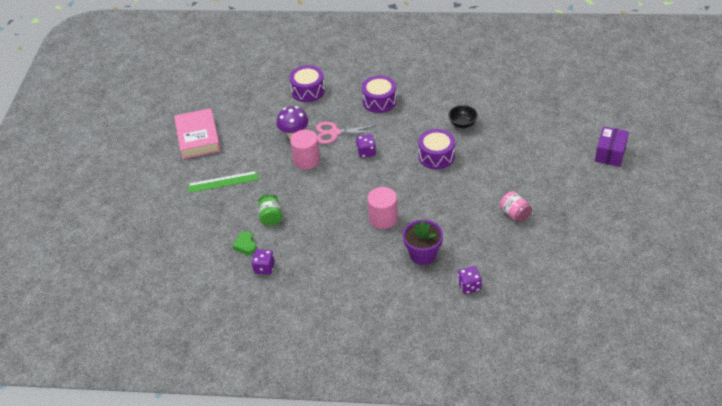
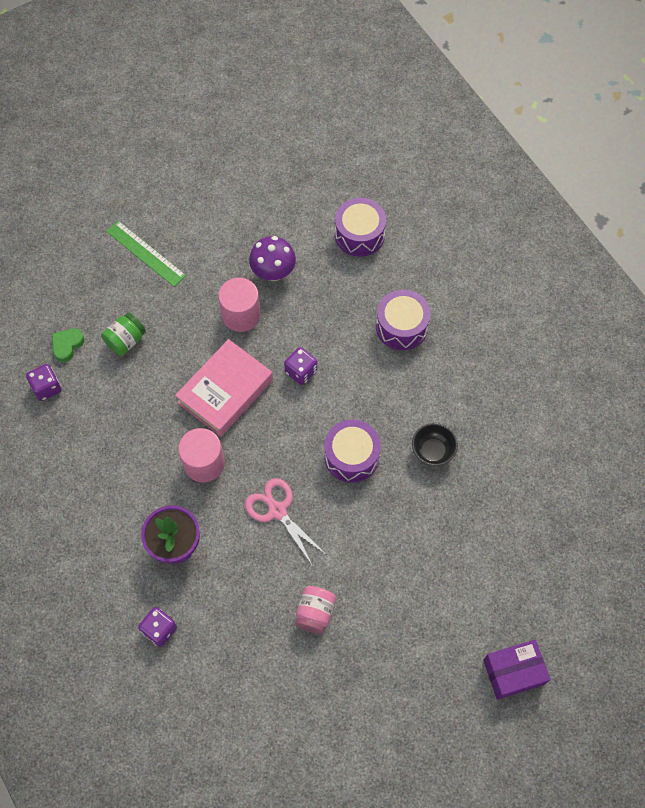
camera: 50 degrees right, 20 degrees up
(198, 138) = (196, 177): pink book -> pink book (225, 391)
(334, 133) = (308, 314): pink scissors -> pink scissors (277, 511)

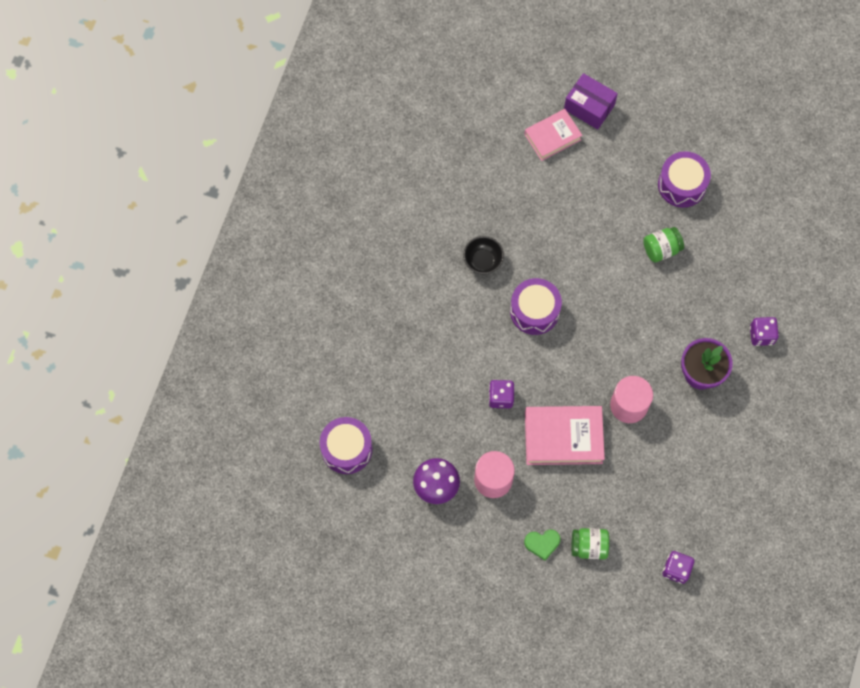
camera: 130 degrees left, 5 degrees up
(67, 345) = (631, 587): green heart -> green heart (542, 544)
(146, 253) = (504, 600): green ruler -> none
(277, 511) = (617, 328): pink scissors -> none
(315, 613) = (661, 249): pink jar -> green jar
(401, 326) = (402, 356): purple drum -> purple drum (682, 185)
(508, 611) = (552, 137): none -> pink book

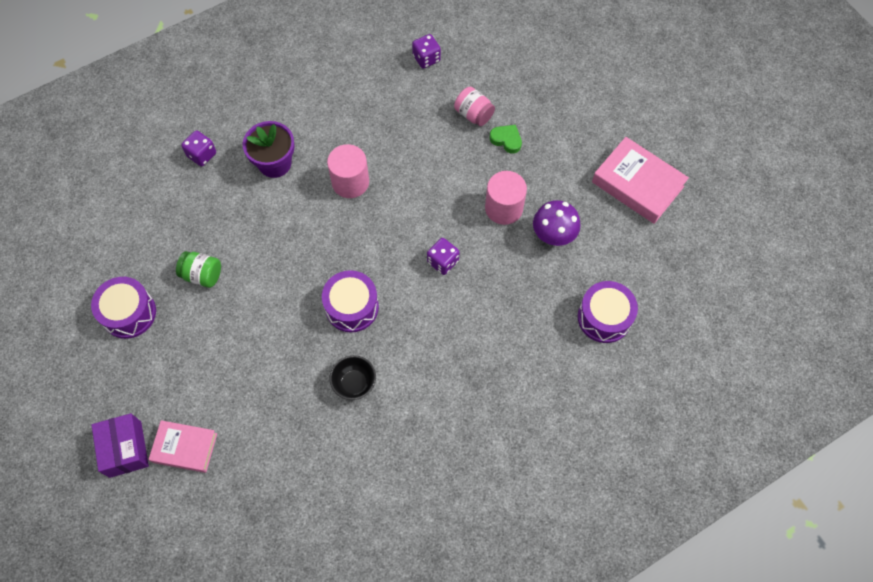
camera: 140 degrees left, 5 degrees down
(563, 437) = (422, 197): pink book -> pink book (637, 184)
(589, 546) = (473, 114): green jar -> pink jar

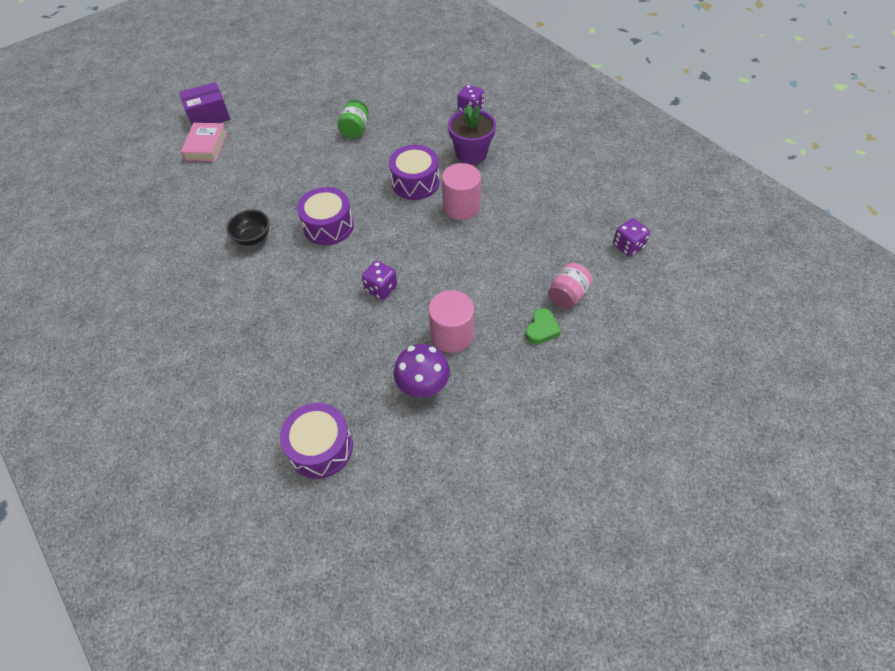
camera: 85 degrees right, 10 degrees down
(129, 313) = (320, 97): purple drum -> purple drum (415, 182)
(637, 184) = (509, 477): pink book -> none

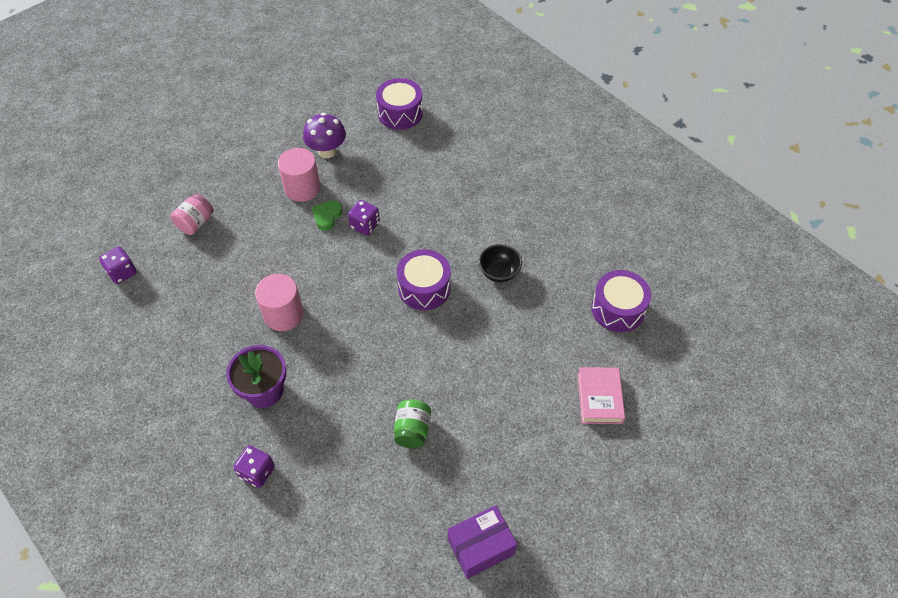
camera: 175 degrees right, 0 degrees up
(209, 116) = (617, 453): purple box -> purple box (481, 547)
(415, 182) = (333, 346): purple drum -> purple drum (618, 309)
(541, 329) = (226, 194): green heart -> green heart (327, 216)

